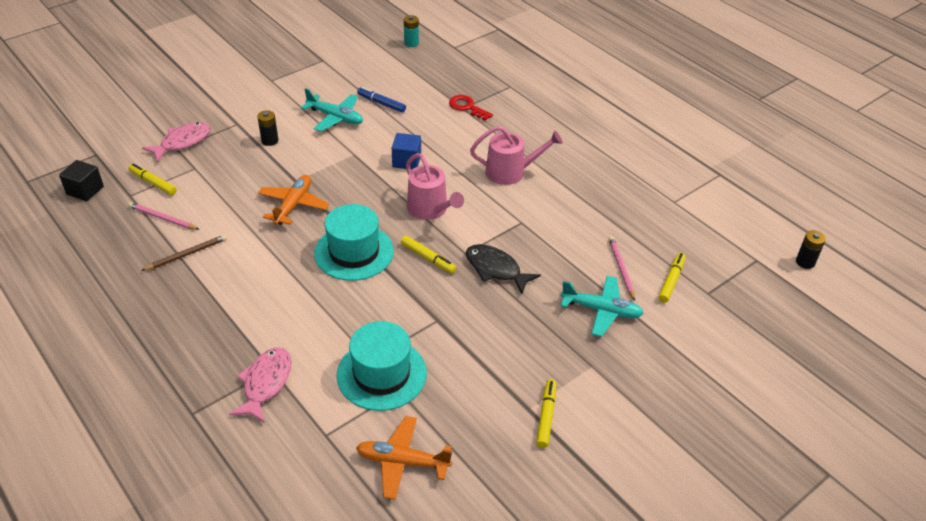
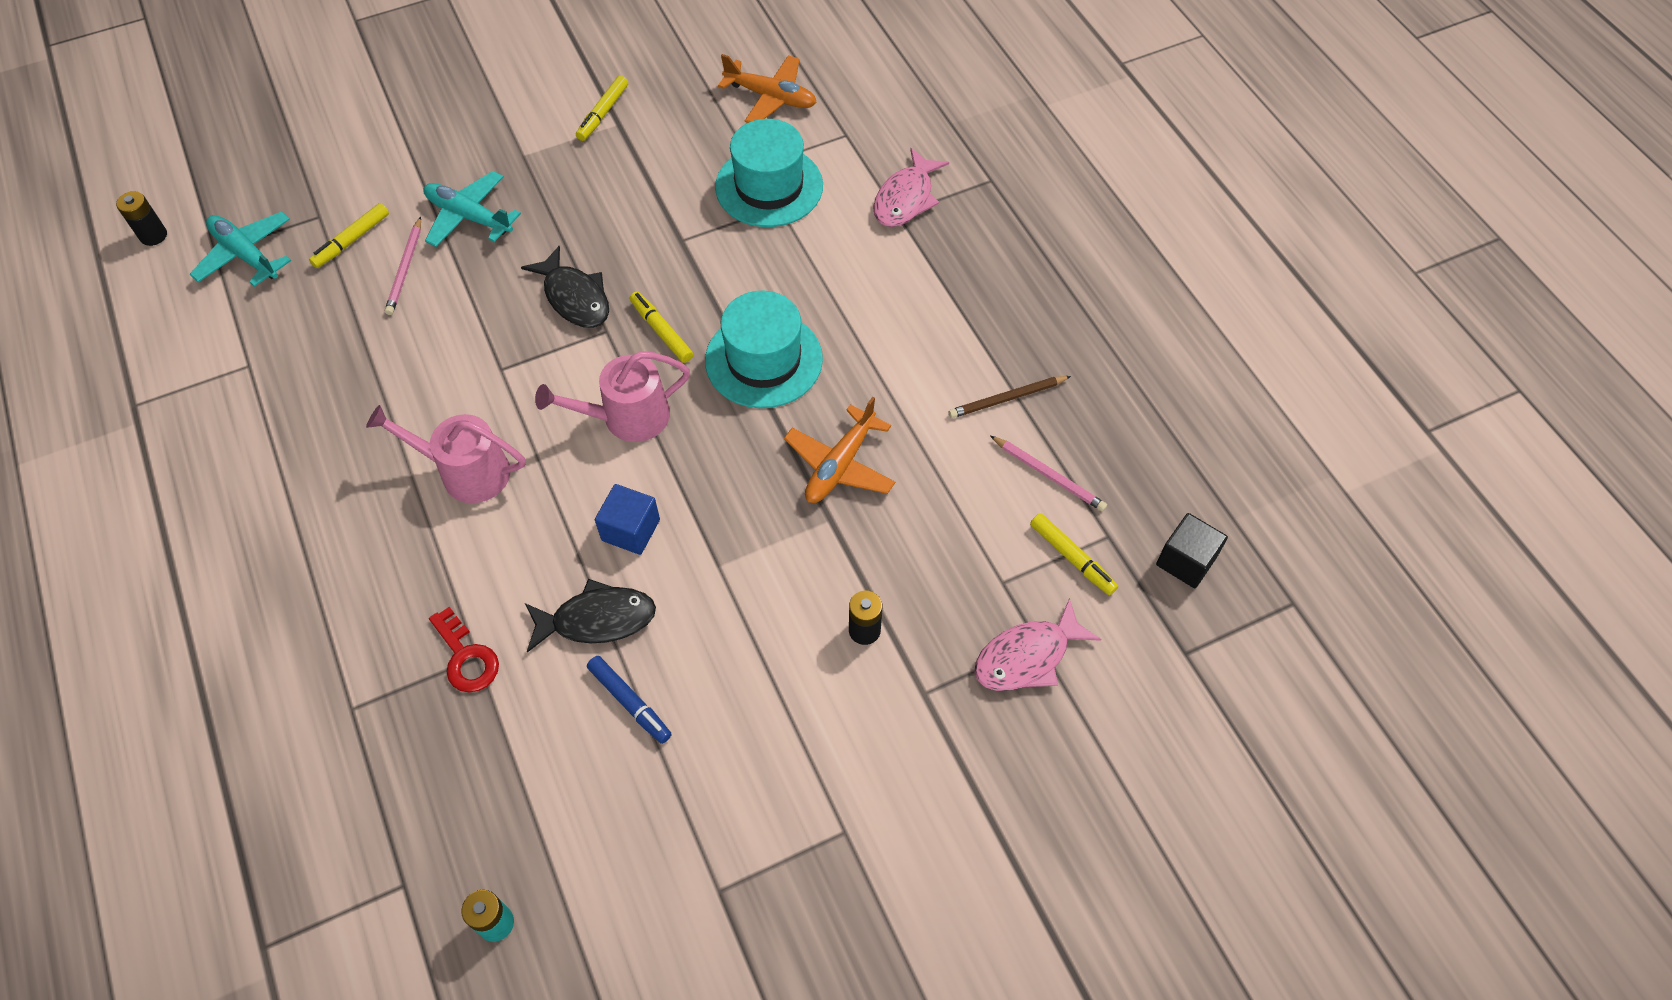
camera: 165 degrees left, 15 degrees up
(335, 117) = (730, 674): turquoise plane -> turquoise plane (246, 255)
(409, 127) = (597, 619): none -> black fish
(430, 209) = (628, 417): pink watering can -> pink watering can turned 90 degrees counterclockwise

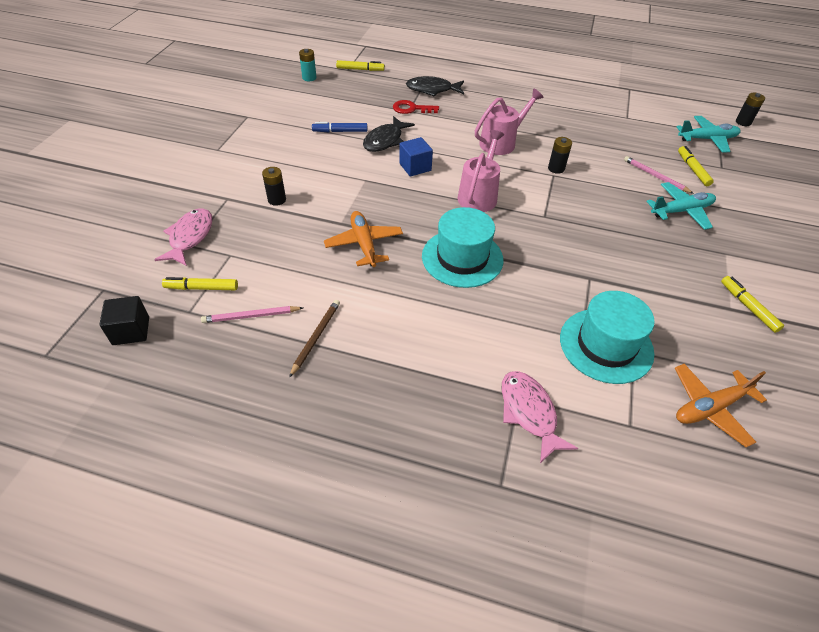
camera: 130 degrees right, 10 degrees down
(481, 374) = (556, 168): none -> black battery
(575, 297) = (580, 217): black fish -> black fish (432, 90)
(662, 332) = (523, 233): yellow marker -> yellow marker (360, 69)

